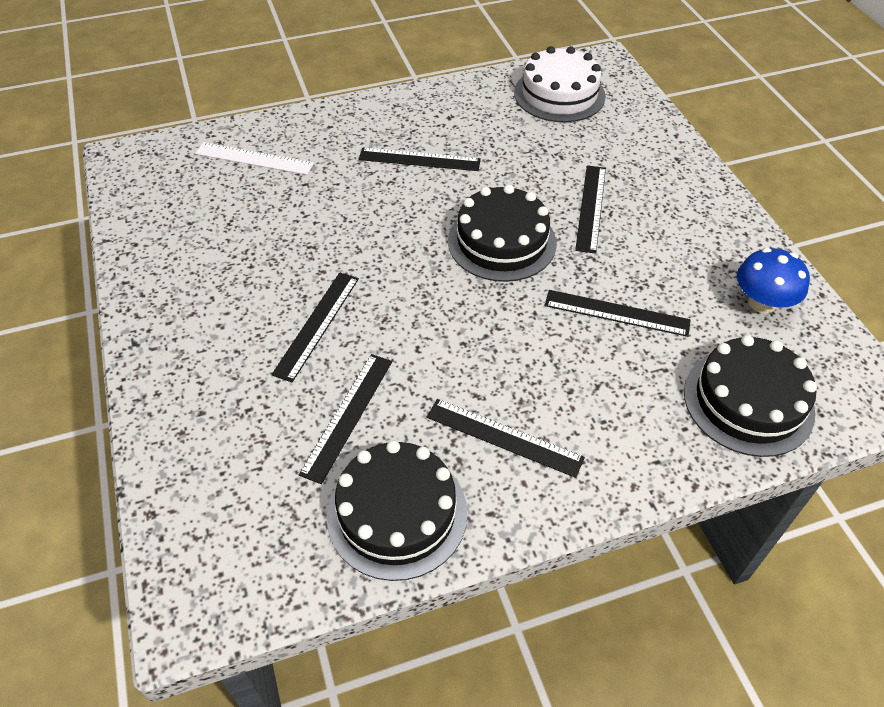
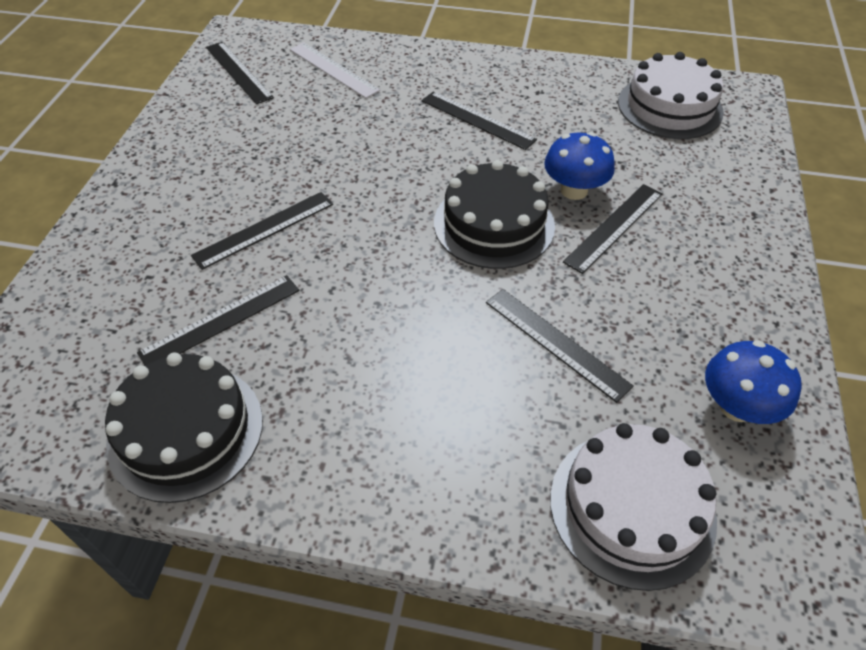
camera: 30 degrees right, 0 degrees up
(504, 437) = (340, 411): black ruler -> black ruler (238, 72)
(540, 190) = (574, 190): none -> blue mushroom
(748, 401) = (632, 507): black cake -> white cake

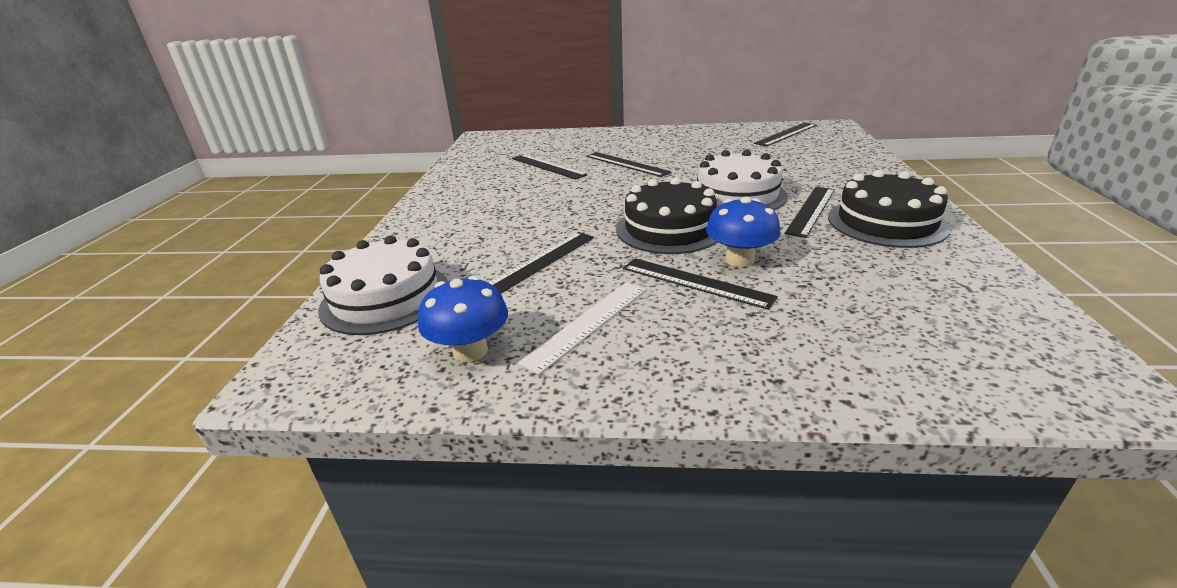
camera: 85 degrees right, 20 degrees down
(186, 431) = (473, 172): black cake -> black cake (886, 222)
(333, 69) = (824, 156): white ruler -> white ruler (587, 324)
(670, 107) = (966, 315): white cake -> white cake (737, 195)

